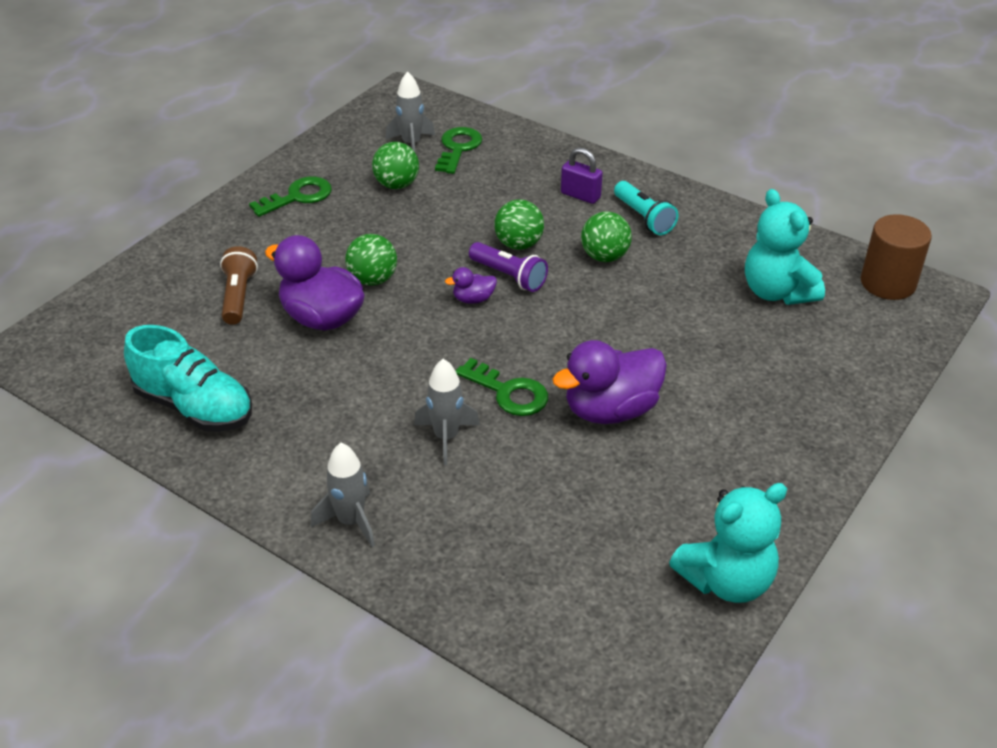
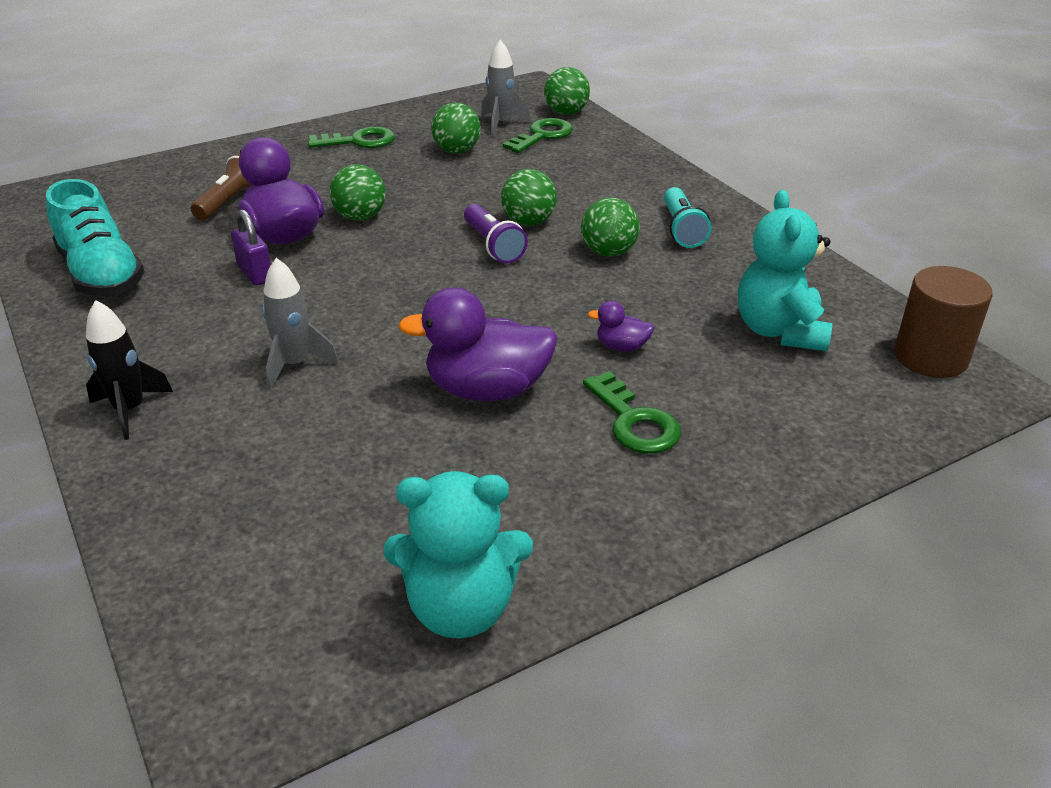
camera: 25 degrees right, 5 degrees down
(351, 521) = (130, 410): grey rocket -> black rocket
(458, 117) = (566, 113): none -> green ball
(473, 299) = (439, 255): purple duck -> purple duck (622, 347)
(509, 392) = (396, 343): green key -> green key (634, 421)
(580, 195) = (630, 197): purple padlock -> purple padlock (255, 274)

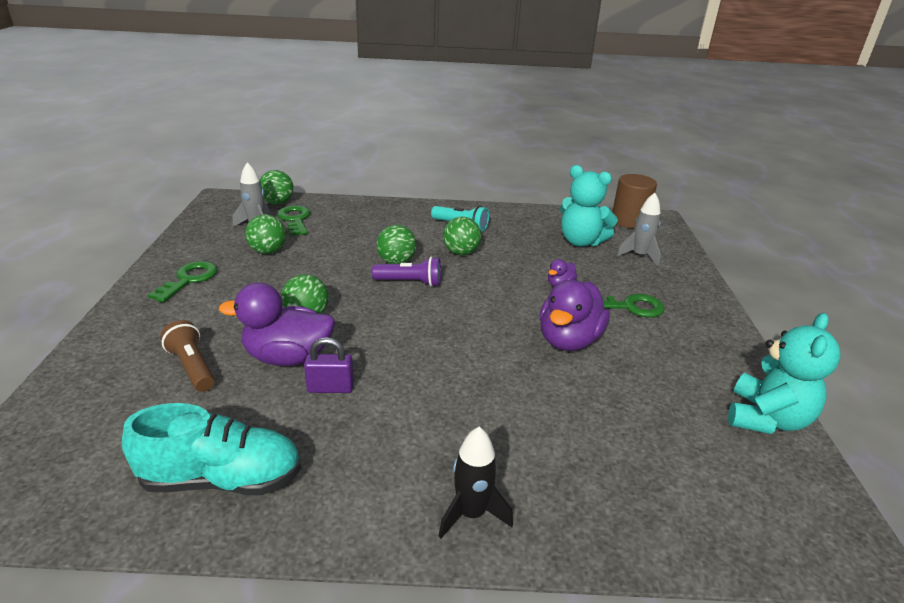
camera: 60 degrees left, 5 degrees down
(295, 365) = (478, 406): grey rocket -> grey rocket (639, 256)

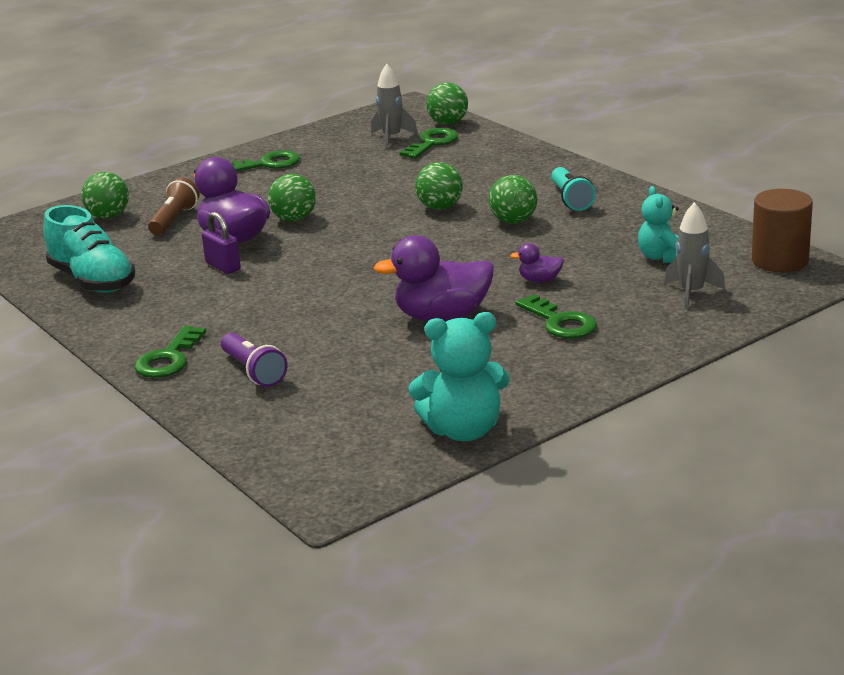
camera: 55 degrees right, 5 degrees down
(268, 251) = (359, 162): green ball -> green ball (108, 216)
(410, 282) = (415, 227): purple flashlight -> purple flashlight (254, 371)
(471, 513) = (168, 359): black rocket -> green key
(581, 241) = (661, 257): turquoise teddy bear -> turquoise teddy bear, size x0.64

